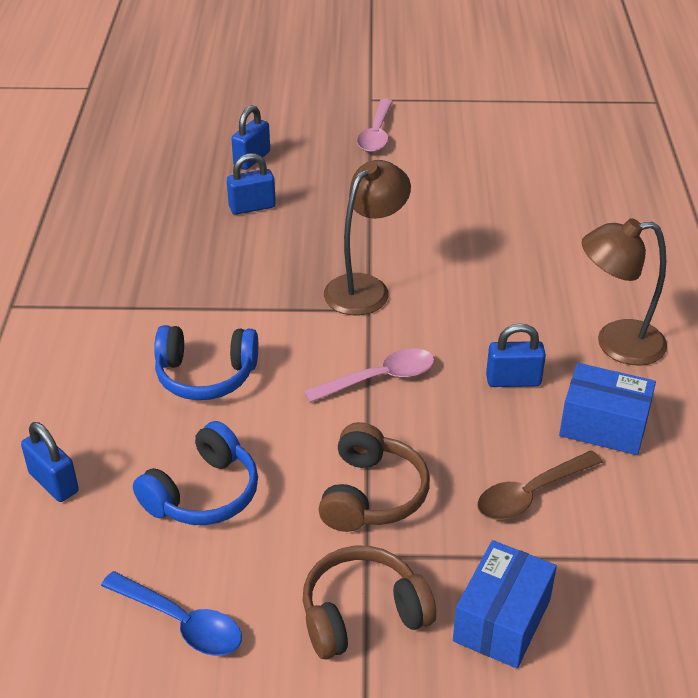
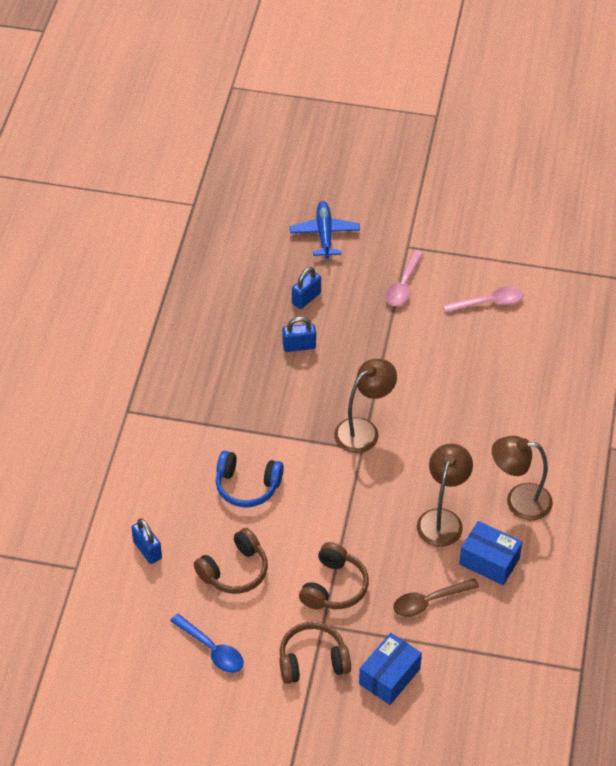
camera: 10 degrees right, 10 degrees up
(203, 493) = (234, 571): blue headphones -> brown headphones
(262, 98) = (324, 234): none -> blue plane
(380, 378) = (357, 505): pink spoon -> pink spoon (489, 302)
(513, 380) = (442, 519): blue padlock -> brown lamp

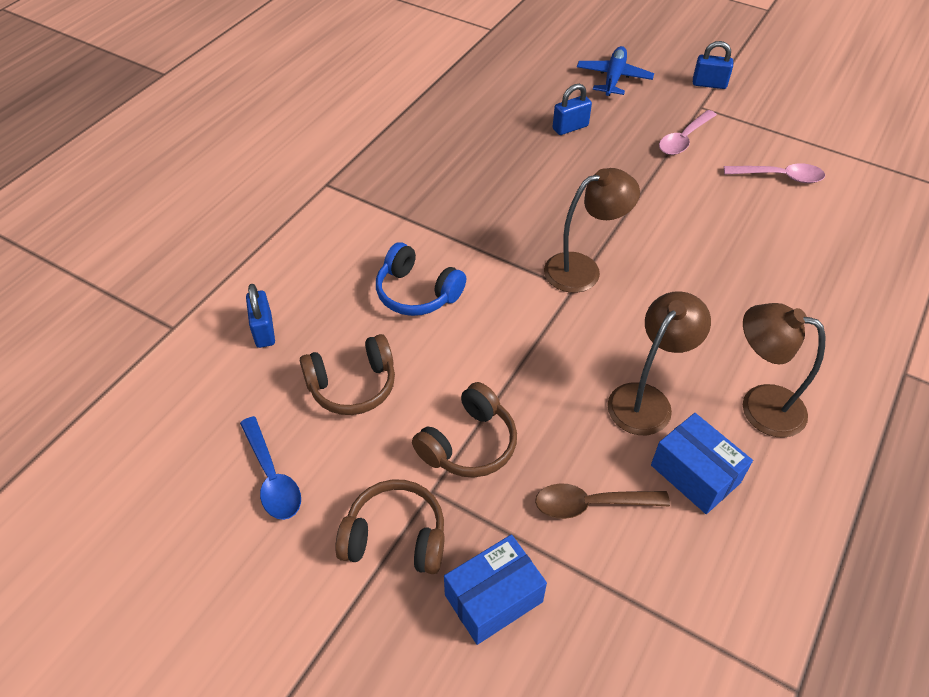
camera: 20 degrees right, 0 degrees up
(299, 346) = (543, 168): blue padlock -> blue padlock (709, 84)

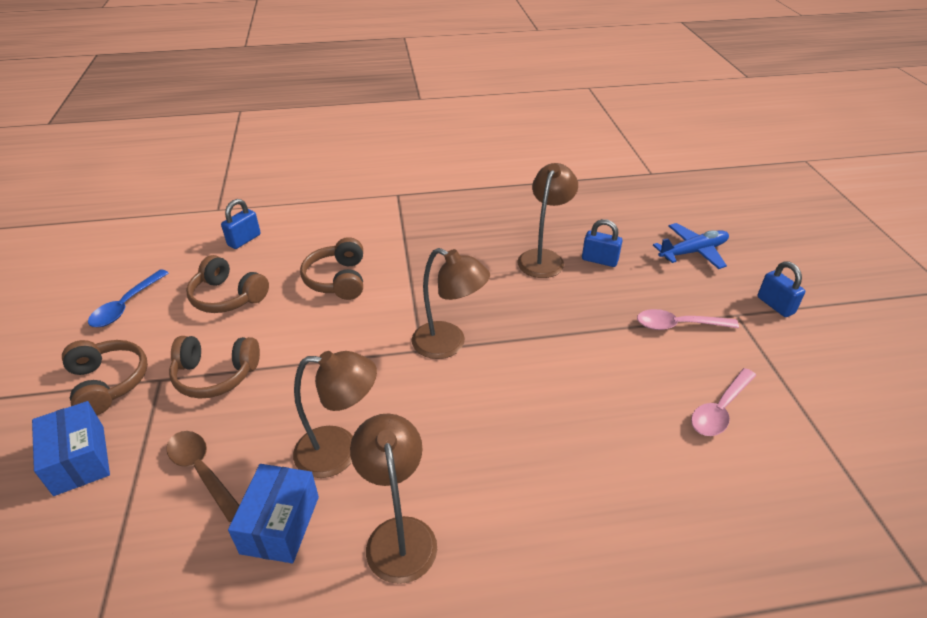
camera: 50 degrees right, 10 degrees down
(417, 292) = (338, 280): blue headphones -> brown headphones
(493, 598) = (79, 460): blue box -> blue box turned 45 degrees clockwise
(532, 153) = (543, 258): none -> brown lamp
(780, 177) = (720, 410): pink spoon -> pink spoon turned 75 degrees clockwise

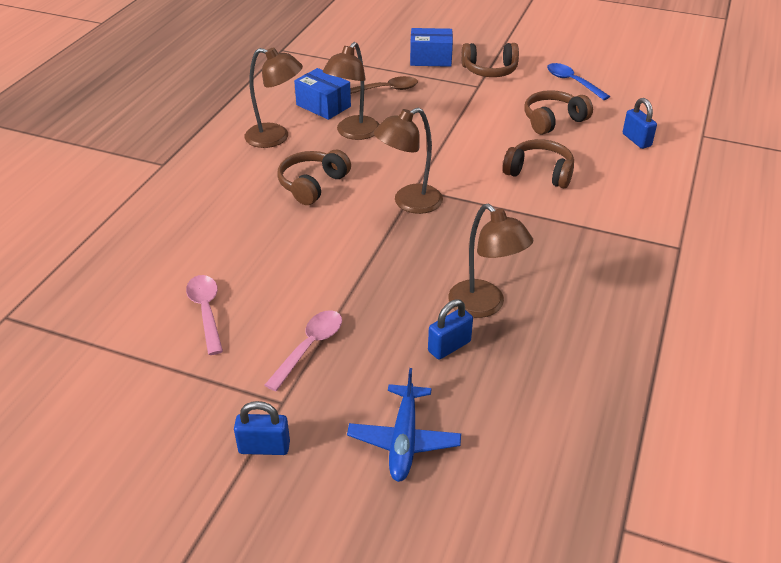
camera: 120 degrees right, 0 degrees up
(216, 375) = (464, 104): brown headphones -> brown headphones (312, 185)

